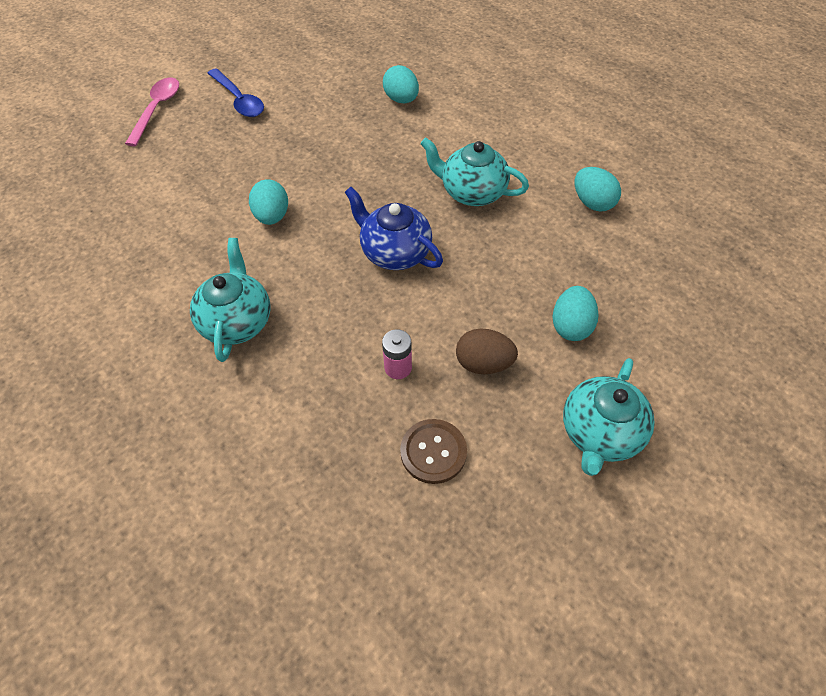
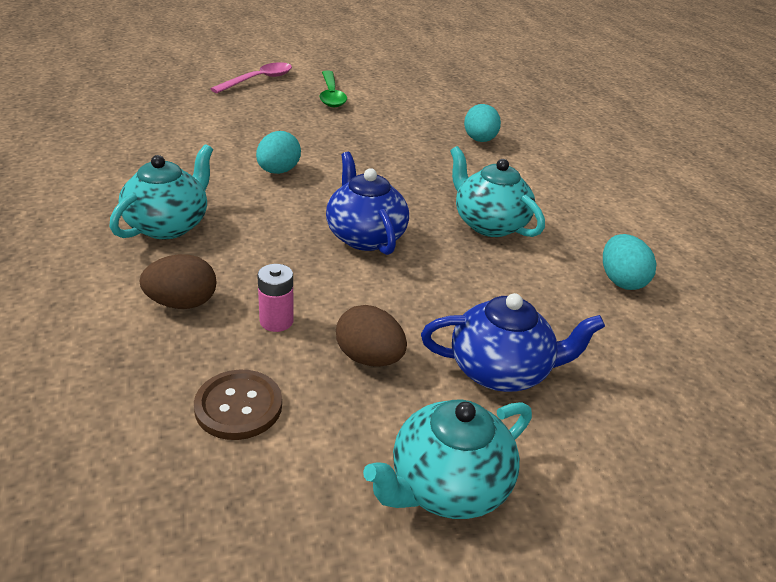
camera: 25 degrees right, 20 degrees down
(239, 100) = (331, 95): blue spoon -> green spoon
(318, 390) = (182, 303): none -> brown egg
(570, 326) = (501, 371): turquoise egg -> blue teapot

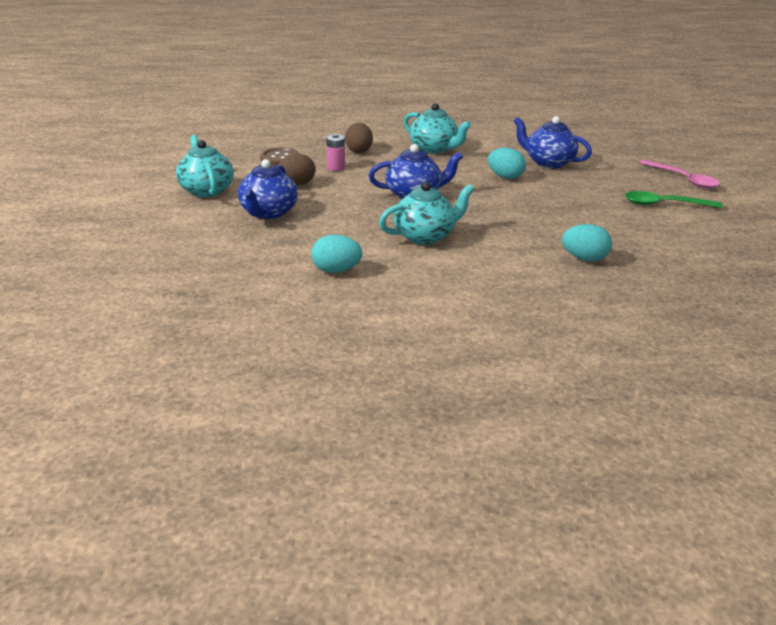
camera: 105 degrees right, 5 degrees down
(218, 142) = (548, 162): none -> blue teapot

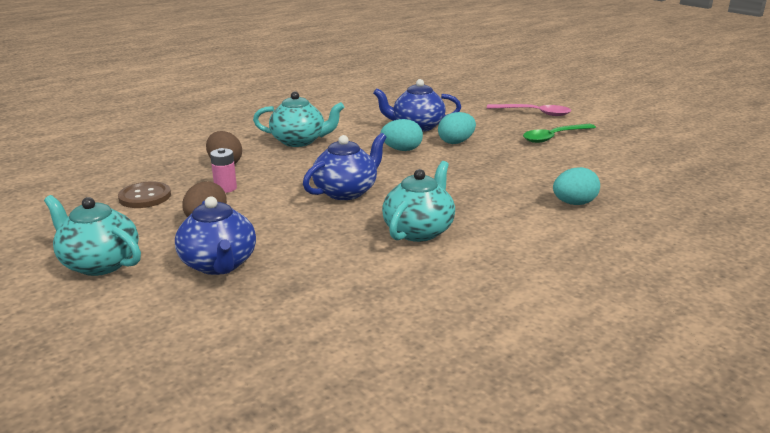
camera: 35 degrees left, 5 degrees down
(336, 270) = (389, 302): turquoise egg -> turquoise egg (456, 142)

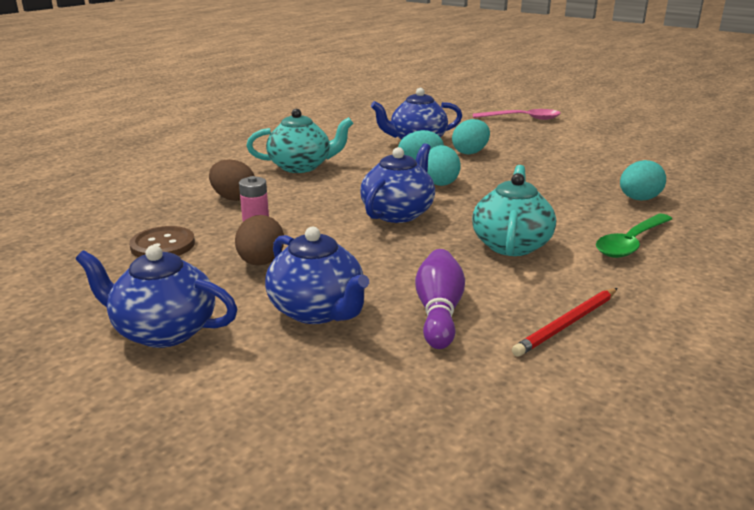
camera: 15 degrees left, 0 degrees up
(99, 263) = (163, 331): turquoise teapot -> blue teapot
(310, 279) = (439, 312): none -> purple bowling pin
(405, 168) = (440, 182): none -> turquoise egg
(407, 304) = (567, 324): none -> red pencil
(553, 137) = (561, 139): green spoon -> green spoon (630, 243)

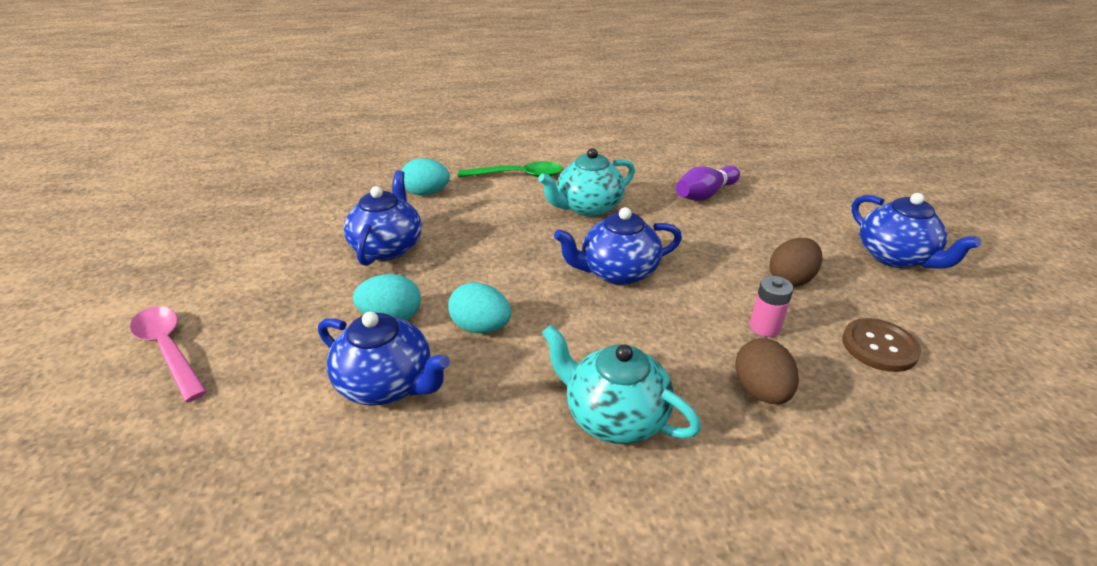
camera: 135 degrees left, 10 degrees up
(318, 311) = (778, 225): blue teapot -> blue teapot (388, 247)
(440, 182) = (516, 288): turquoise egg -> none
(567, 324) = (647, 164): red pencil -> none

